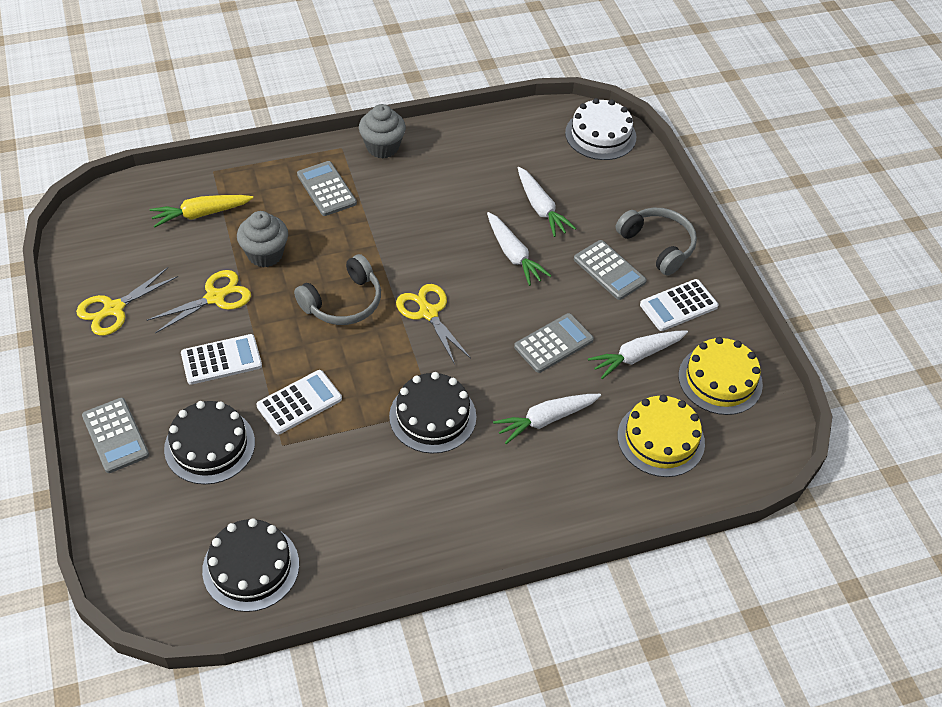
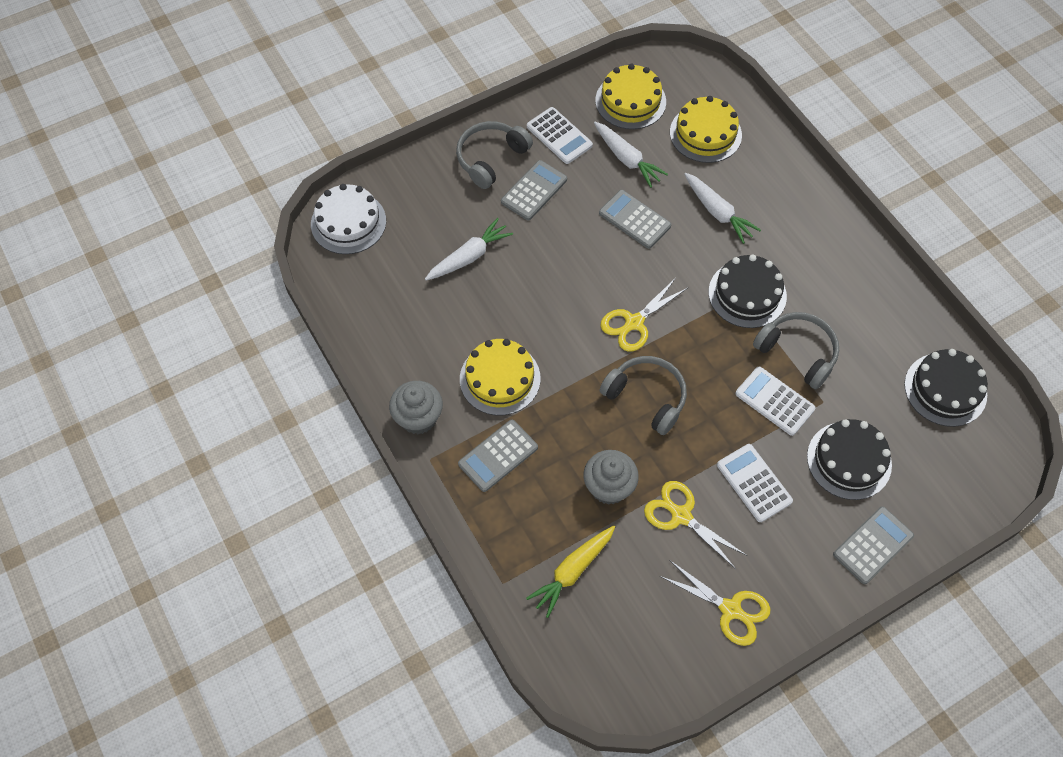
camera: 100 degrees left, 10 degrees up
(201, 214) = (572, 571): yellow carrot -> yellow carrot turned 75 degrees clockwise
(347, 440) = (797, 352): none -> grey headphones
(401, 204) = (500, 378): none -> yellow cake
(513, 255) = (538, 268): white carrot -> none

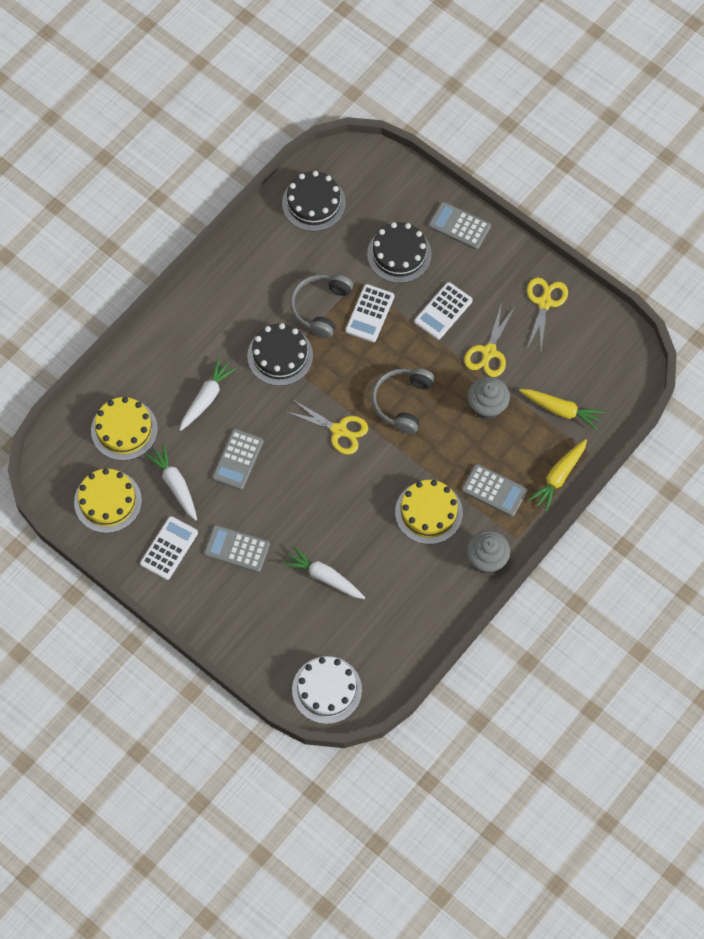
camera: 110 degrees left, 5 degrees up
(486, 534) = (559, 477): none -> yellow carrot
(491, 158) = (214, 597): grey headphones -> none
(627, 159) = (175, 485): white carrot -> white carrot turned 60 degrees counterclockwise

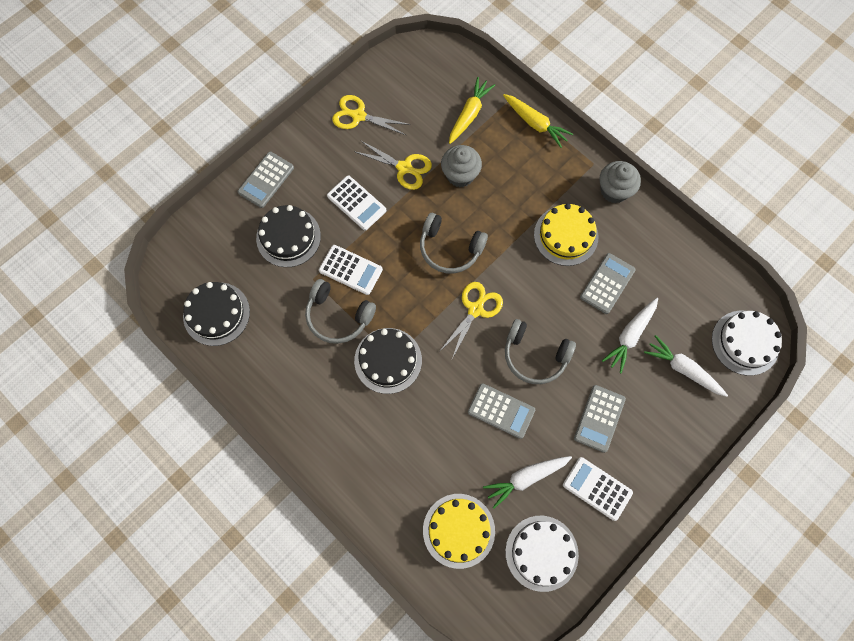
camera: 85 degrees left, 5 degrees up
(108, 501) = (541, 553): yellow cake -> white cake
(206, 398) = (429, 439): white carrot -> white carrot (683, 369)
(295, 487) = (535, 356): none -> grey headphones
(494, 490) = (546, 177): grey calculator -> grey calculator (607, 283)

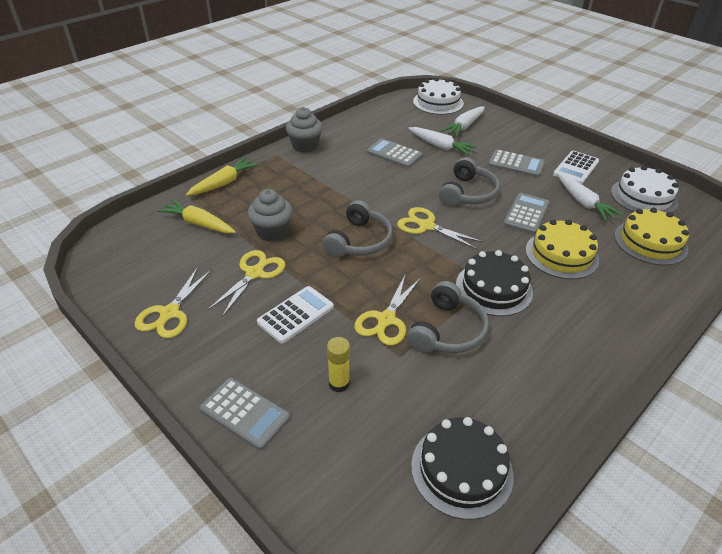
camera: 90 degrees left, 30 degrees down
(288, 237) = (339, 383): black cake -> yellow glue stick
(350, 270) = (386, 319): white calculator -> yellow scissors
(566, 235) = (347, 172): yellow cake -> yellow cake (561, 255)

